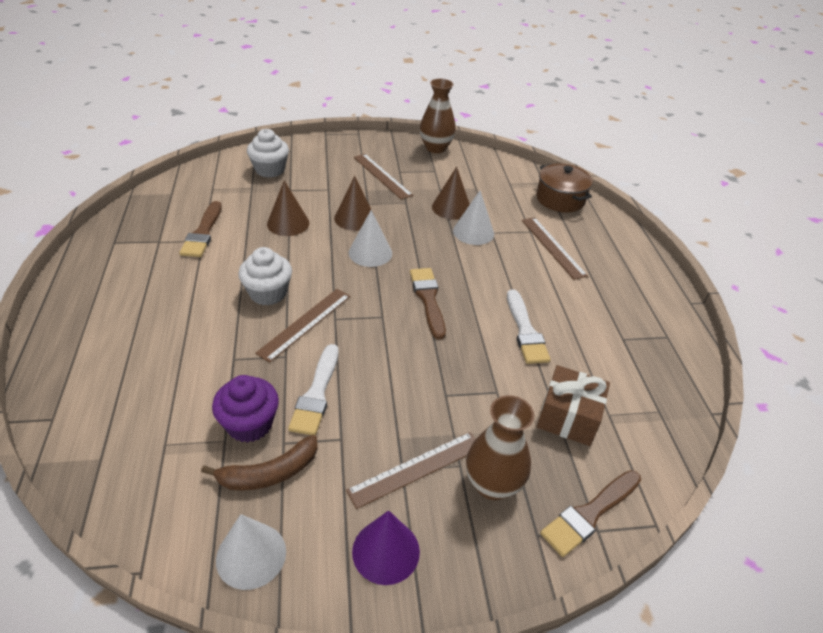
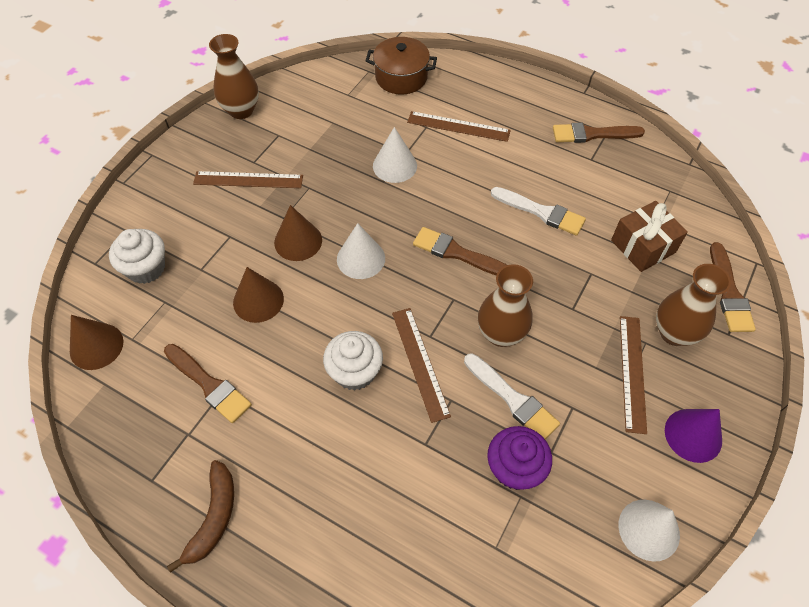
camera: 50 degrees left, 15 degrees up
(269, 473) = (577, 478): brown banana -> brown banana (214, 517)
(375, 359) = (501, 334): none -> brown vase
(451, 208) = (347, 159): brown cone -> brown cone (96, 346)
(652, 328) = (592, 134): none -> brown brush

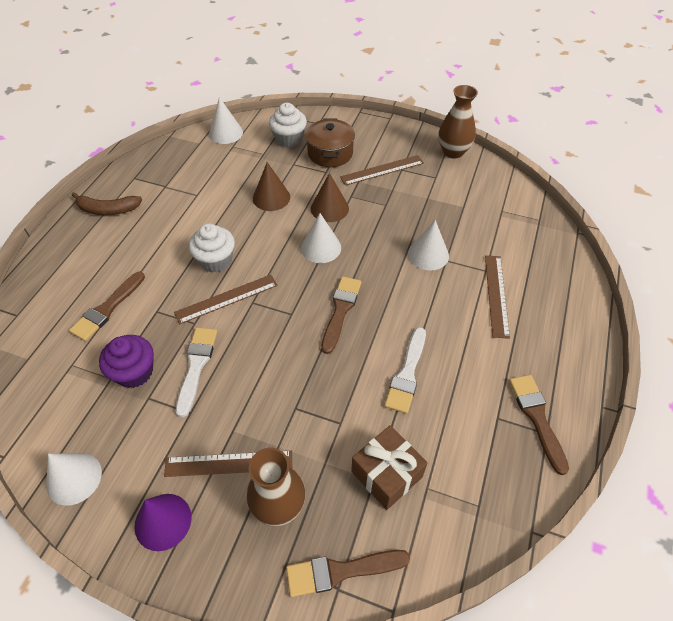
camera: 80 degrees right, 5 degrees down
(96, 346) = (226, 133): brown cone -> white cone
(209, 385) = (201, 188): brown brush -> brown brush (107, 309)
(248, 180) = (382, 170): brown ruler -> brown ruler turned 75 degrees clockwise
(401, 77) = (543, 243): brown pot -> brown pot (330, 153)
(501, 334) = (260, 351): brown vase -> none
(513, 399) = (196, 366): white brush -> white brush turned 150 degrees clockwise

